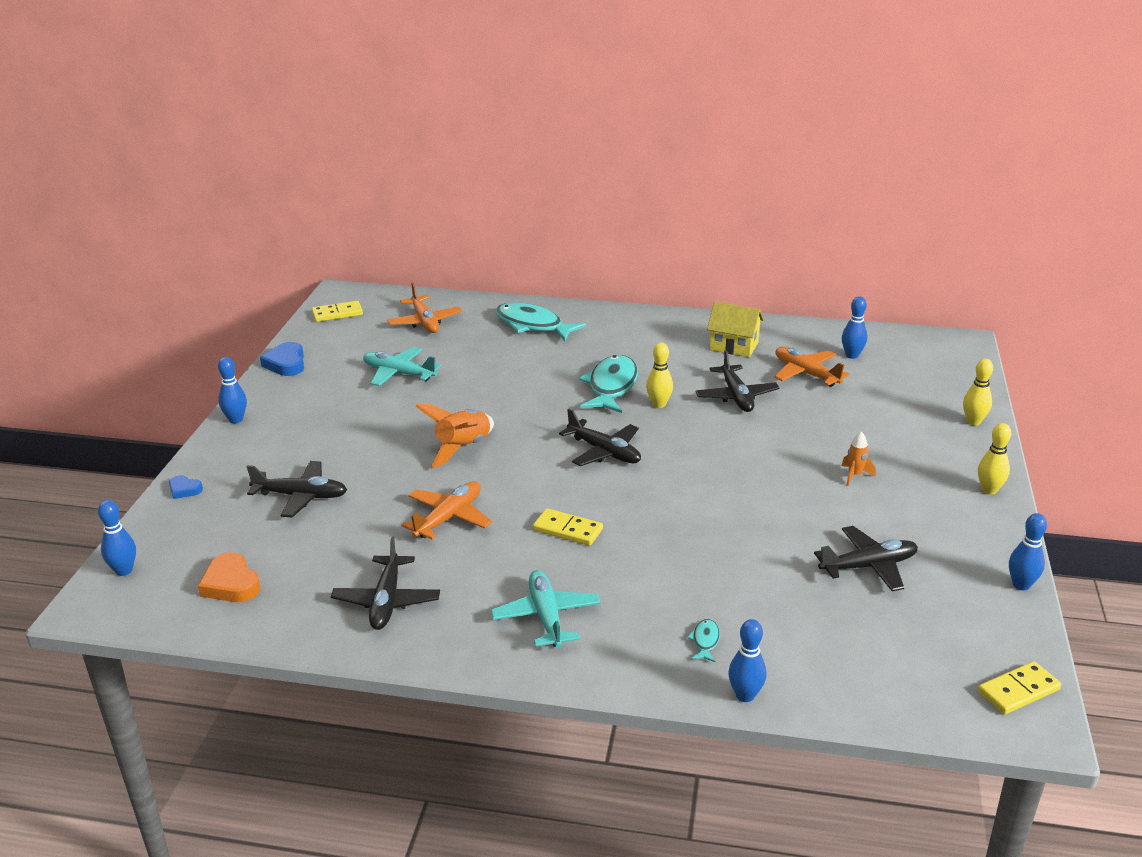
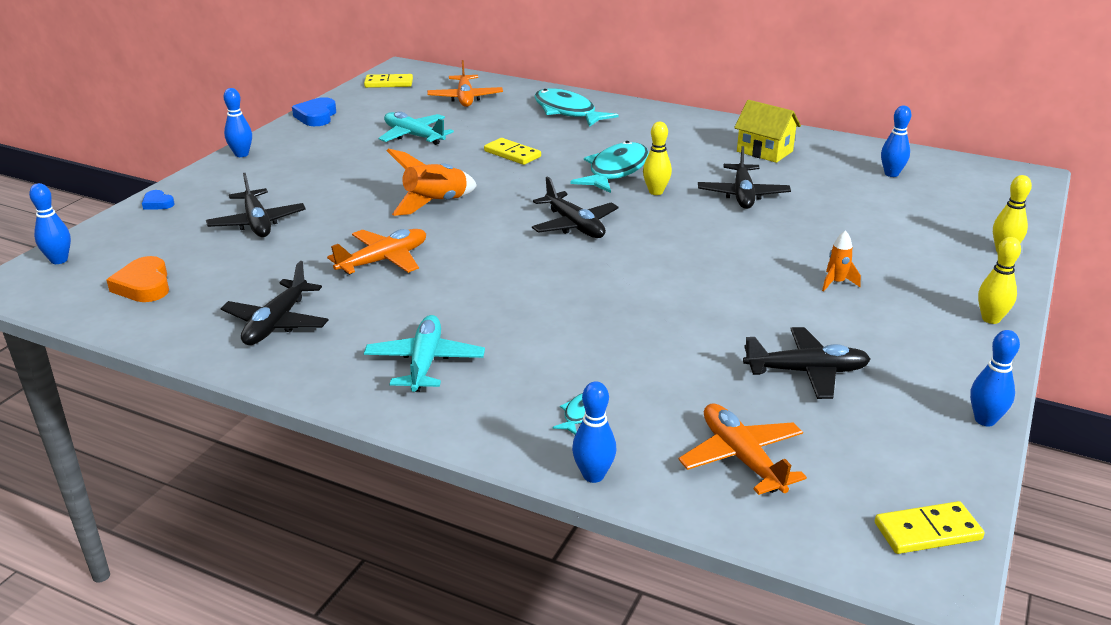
camera: 15 degrees right, 0 degrees up
(301, 496) = (257, 223): black plane -> black plane turned 45 degrees clockwise
(567, 530) = (495, 288): yellow domino -> yellow domino (512, 154)
(806, 373) = (831, 184): orange plane -> orange plane (741, 458)

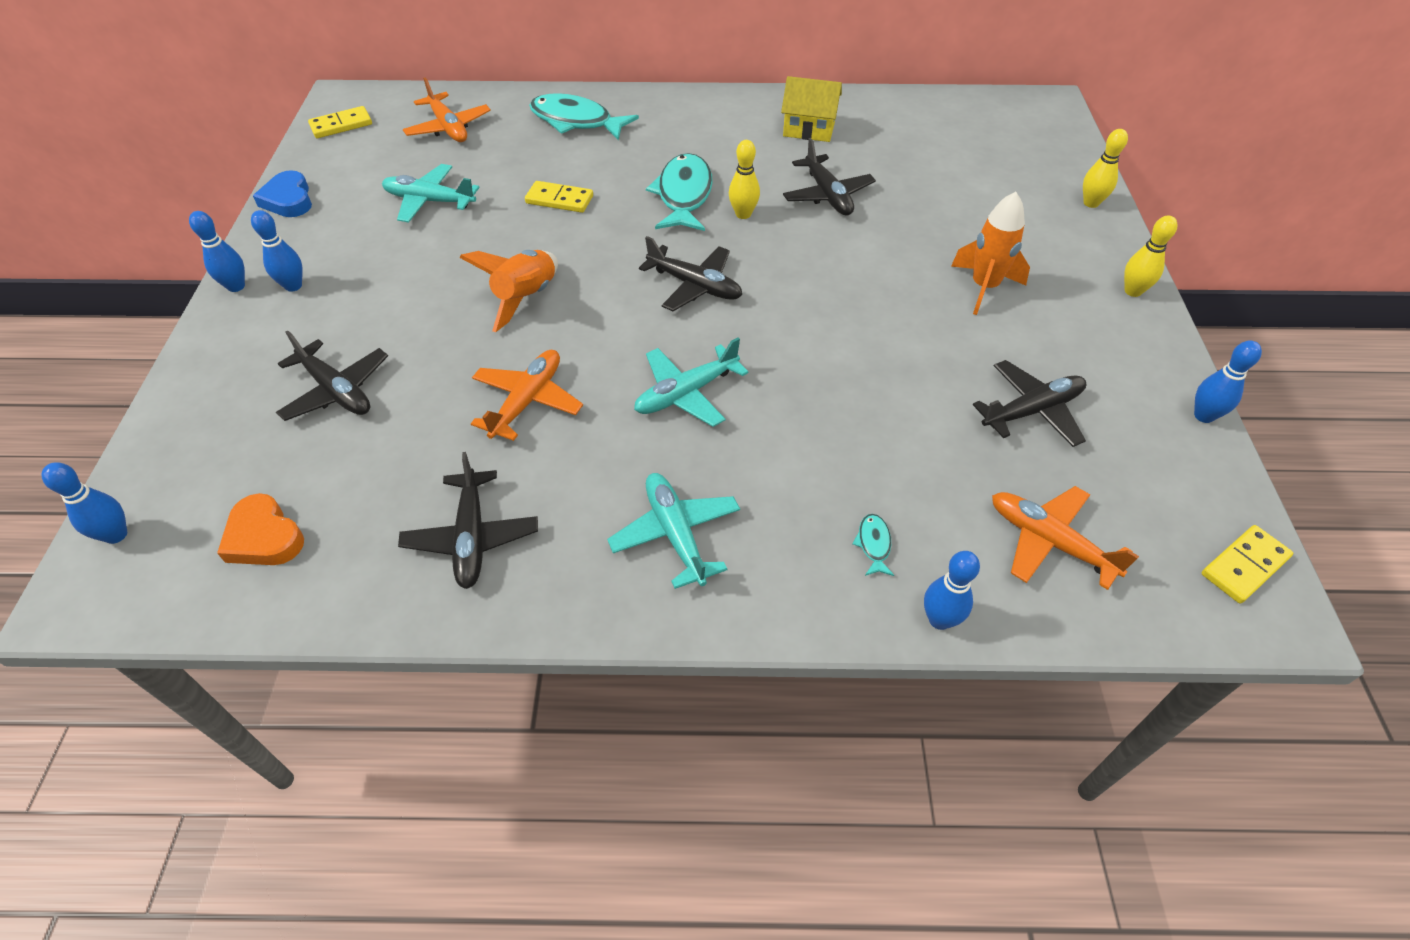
camera: 25 degrees left, 20 degrees up
(158, 203) = (183, 398): blue heart -> none
(508, 286) = (686, 393): none -> turquoise plane
(836, 283) = (984, 287): orange rocket -> orange rocket, size x1.85
(891, 174) = (939, 130): blue bowling pin -> blue bowling pin (293, 286)

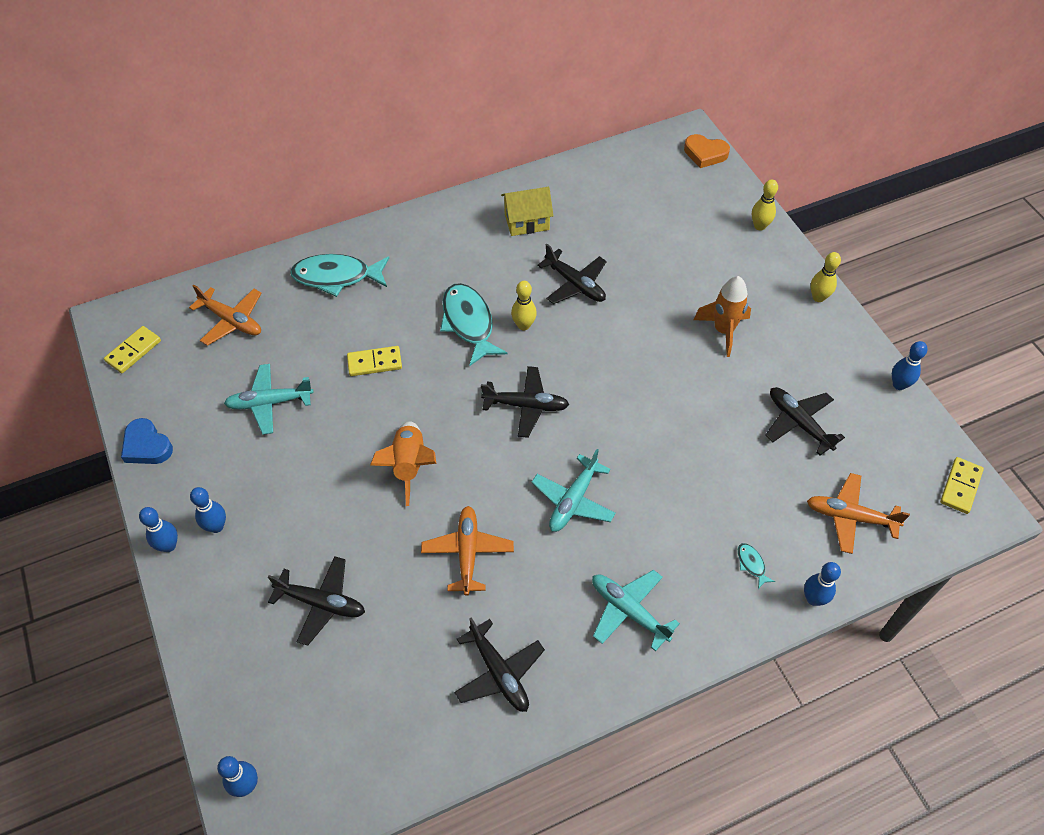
camera: 25 degrees left, 5 degrees up
(264, 537) = (356, 737): orange heart -> orange heart (705, 154)
(1032, 411) = (798, 423): black plane -> black plane turned 75 degrees counterclockwise

